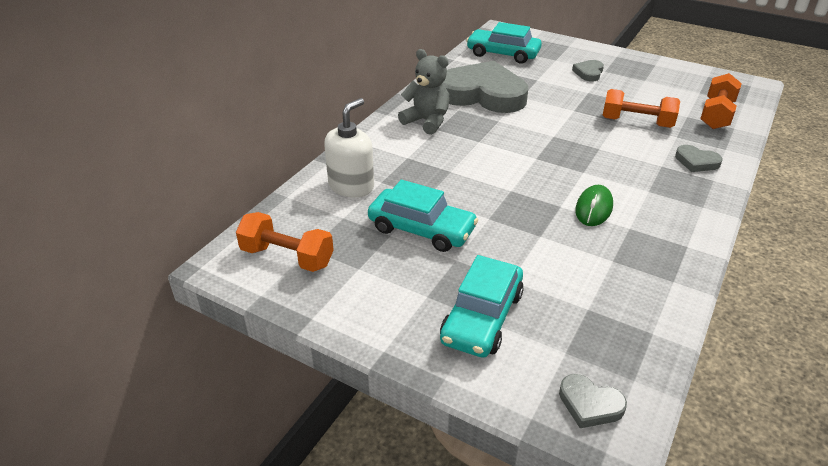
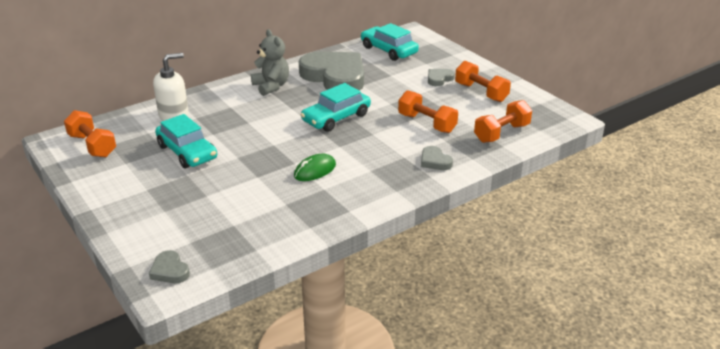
camera: 25 degrees right, 5 degrees down
(482, 317) = (164, 209): turquoise car -> turquoise car (336, 118)
(644, 78) = (481, 92): none -> orange dumbbell

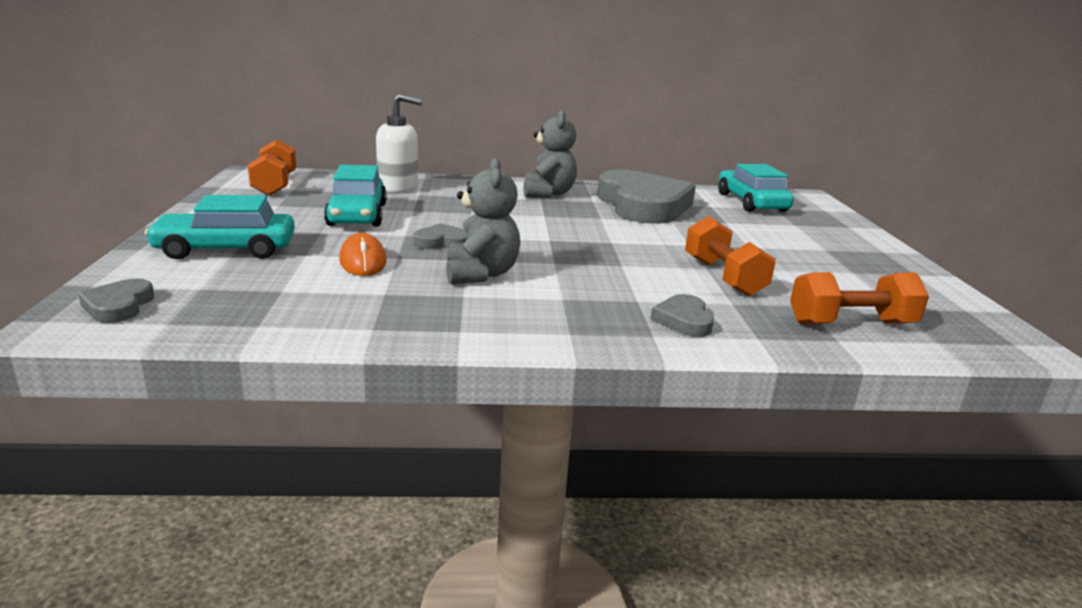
camera: 30 degrees right, 10 degrees down
(244, 187) = (363, 261): none -> orange mouse
(315, 170) = (481, 274): green mouse -> grey teddy bear
(336, 118) = (590, 237): turquoise car -> turquoise car (226, 249)
(439, 79) = (799, 242): grey heart -> grey heart (442, 242)
(481, 92) = (859, 271): orange dumbbell -> none

